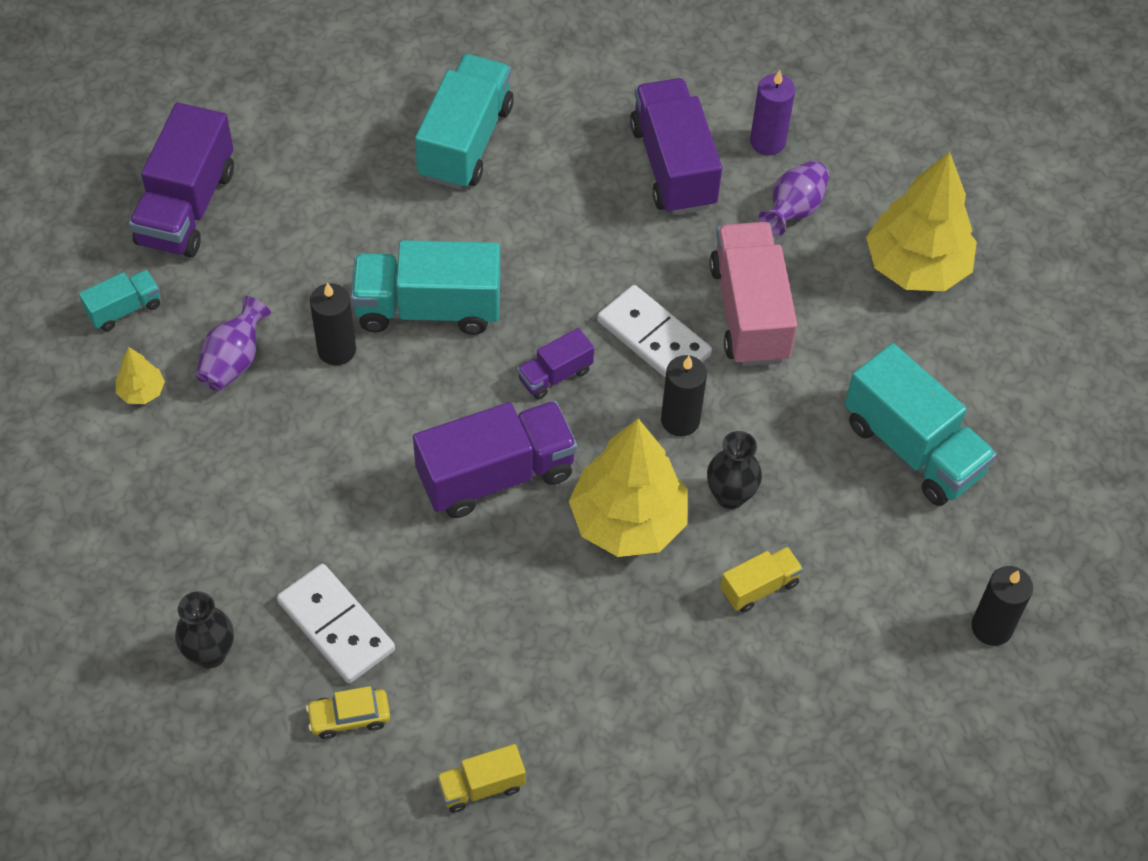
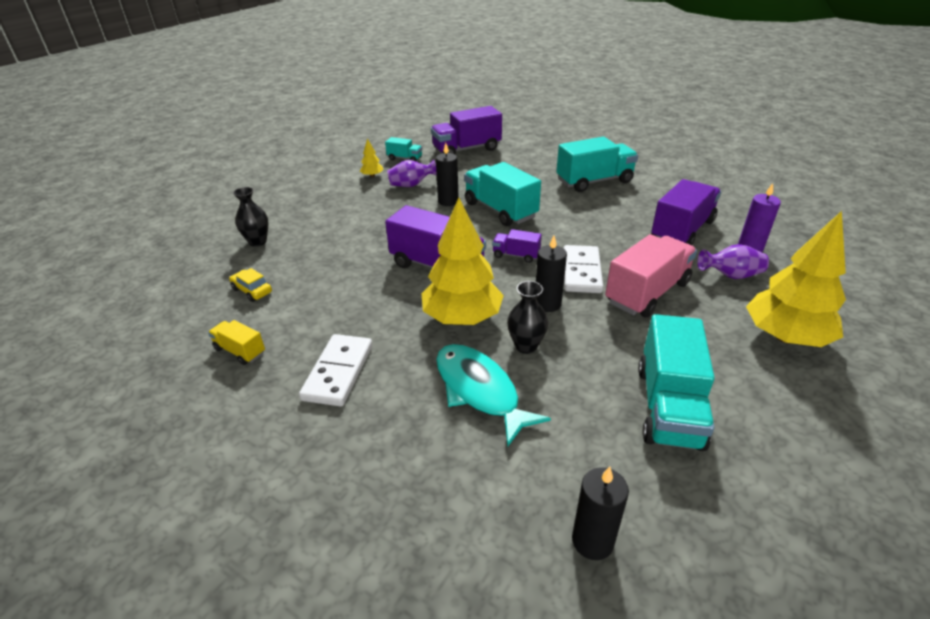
camera: 55 degrees right, 20 degrees down
(336, 626) = (302, 264): white domino -> white domino (338, 372)
(759, 587) = (479, 391): yellow truck -> turquoise fish

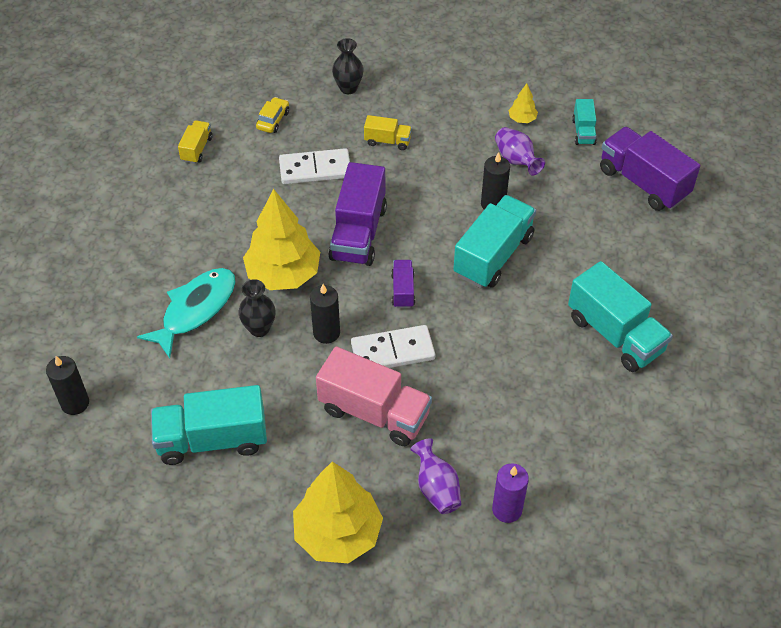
camera: 70 degrees right, 15 degrees up
(338, 372) = (191, 216): white domino -> white domino (315, 169)
(341, 233) = (387, 141): none -> yellow truck
(682, 230) = (521, 438): purple truck -> none

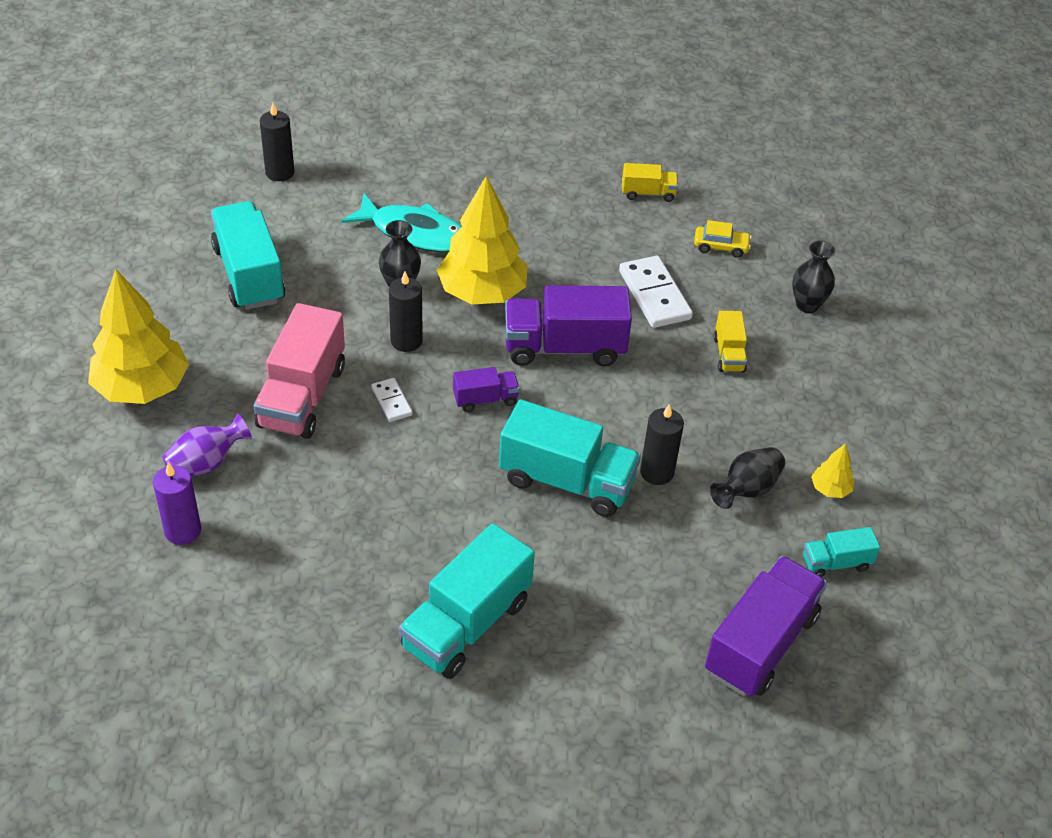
camera: 75 degrees right, 5 degrees down
(393, 351) = (392, 401): white domino -> white domino, size x0.53
(516, 160) = (747, 489): purple vase -> black vase

